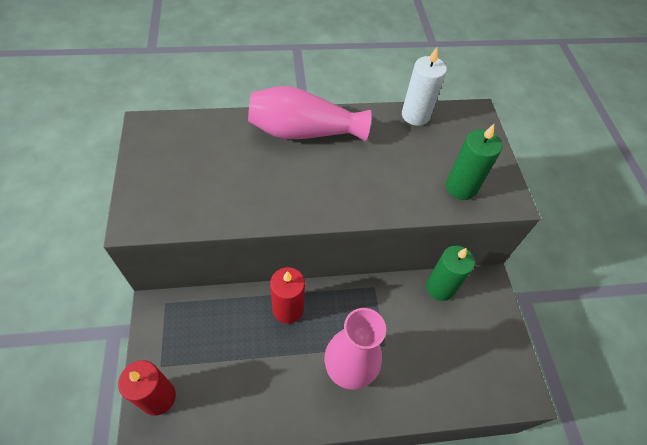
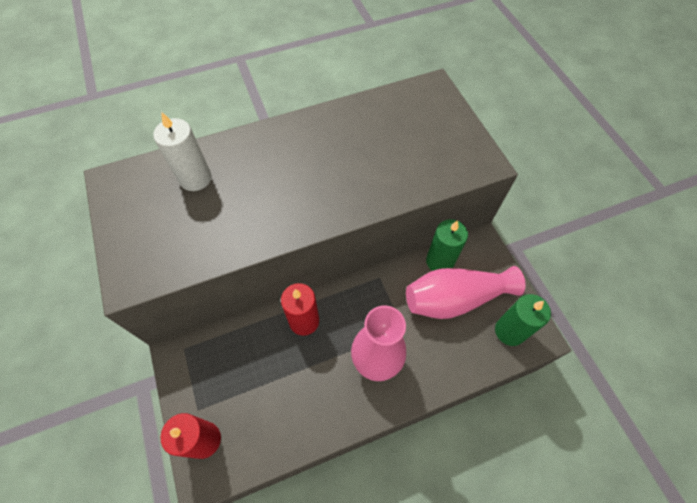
camera: 10 degrees left, 5 degrees up
(303, 132) = (272, 146): pink vase -> pink vase (455, 298)
(415, 115) = (376, 102): white candle -> white candle (195, 178)
(461, 187) = (438, 163): green candle -> green candle (509, 331)

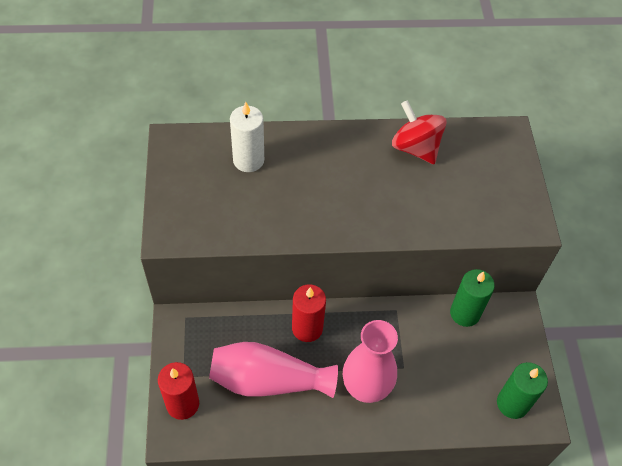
camera: 15 degrees right, 5 degrees down
(354, 122) = (415, 148): none -> red spinning top
(455, 298) = (467, 354): pink vase -> pink vase (268, 380)

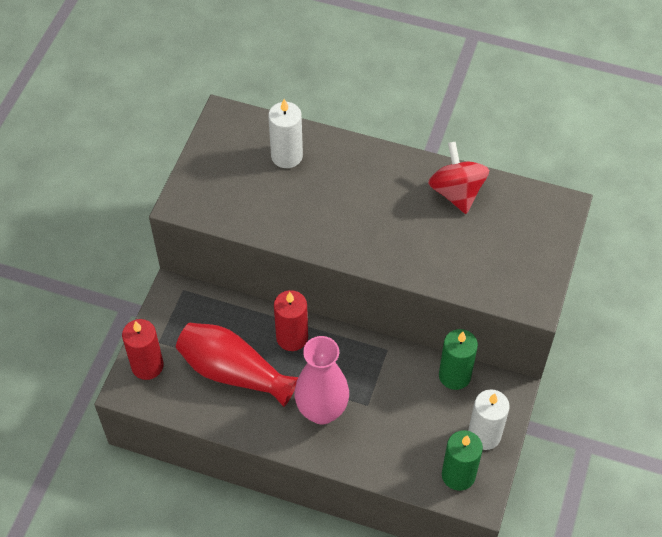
camera: 25 degrees right, 0 degrees up
(268, 380) = (233, 372): pink vase -> red vase
(515, 358) = (484, 435): none -> white candle

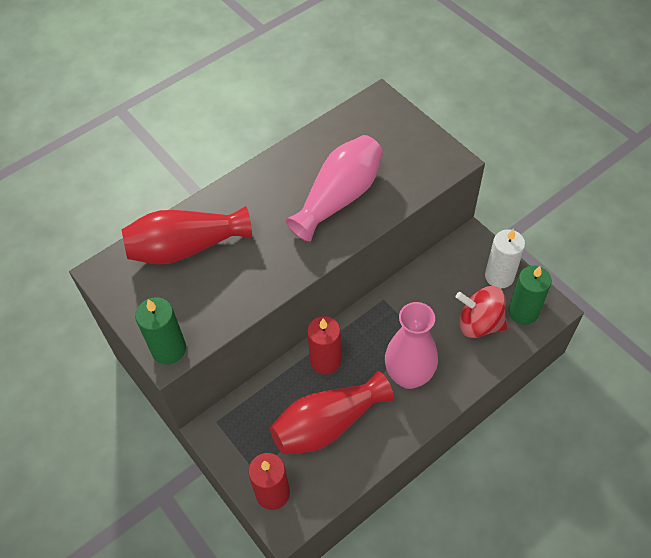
camera: 55 degrees left, 0 degrees up
(287, 156) = (186, 248): white candle -> red vase
(421, 235) = (339, 197): none -> pink vase
(454, 375) = (436, 267): green candle -> green candle (169, 349)
(456, 192) = (316, 154): red spinning top -> red spinning top (479, 323)

